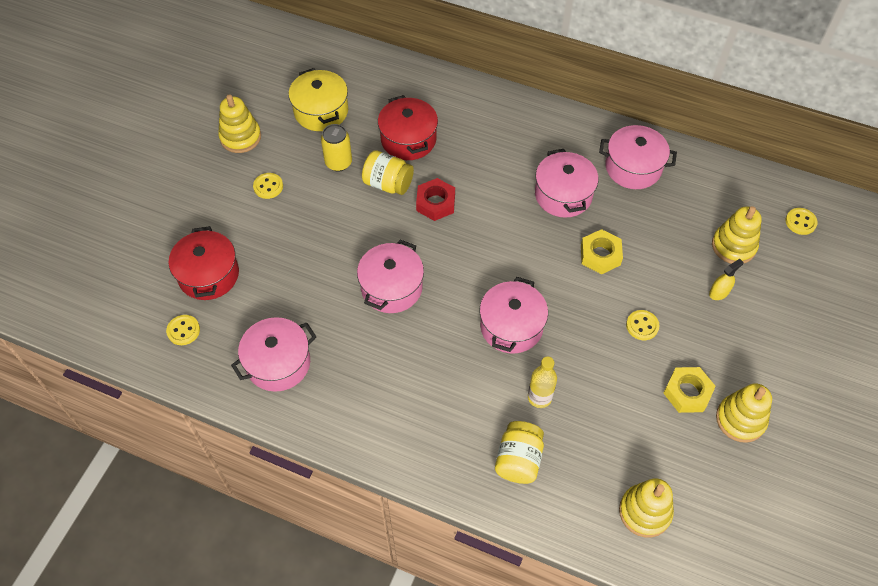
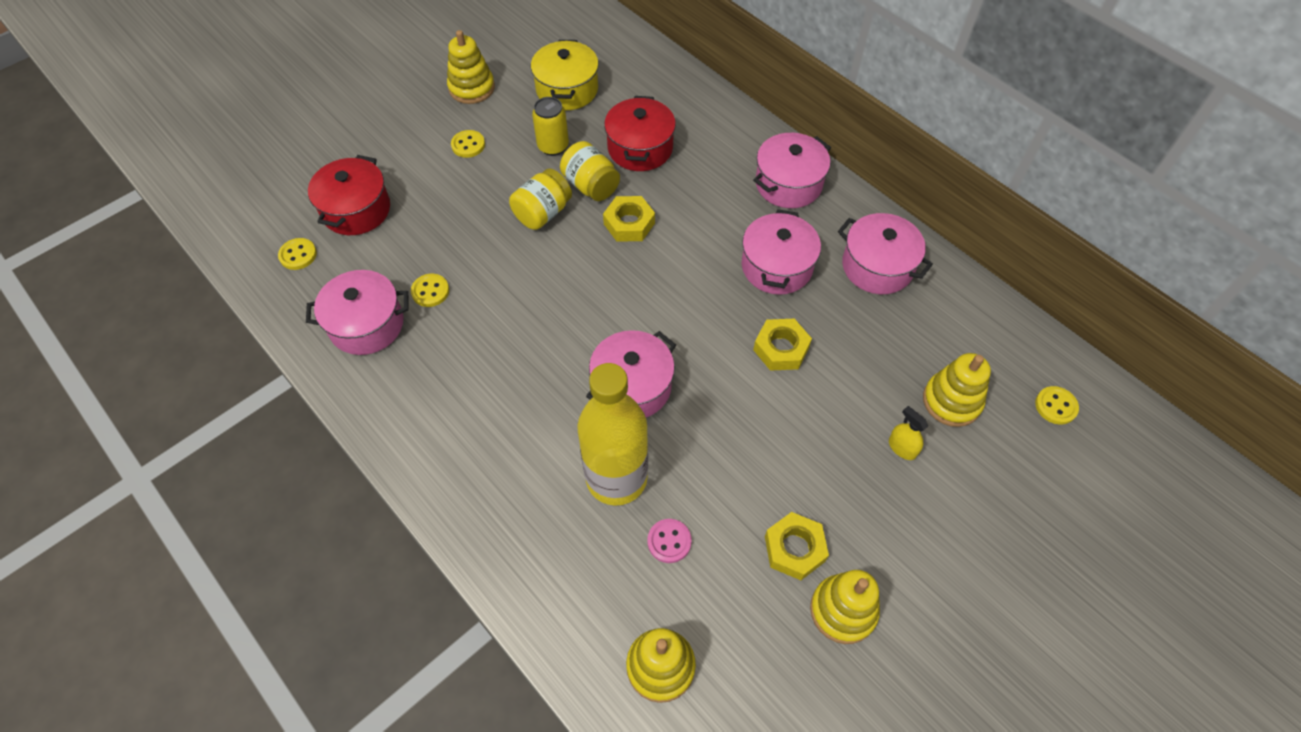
camera: 25 degrees right, 0 degrees up
(391, 287) = (529, 293): pink pot -> pink pot (788, 184)
(435, 203) = (629, 223): red nut -> yellow nut
(518, 460) = (551, 538): yellow jar -> yellow jar (542, 213)
(539, 397) = (616, 478): yellow bottle -> yellow bottle, size x2.00
(601, 425) = (669, 541): none -> pink button
(642, 326) = (784, 448): yellow button -> yellow button (430, 291)
(719, 292) = (902, 448): yellow spray bottle -> yellow spray bottle turned 120 degrees counterclockwise

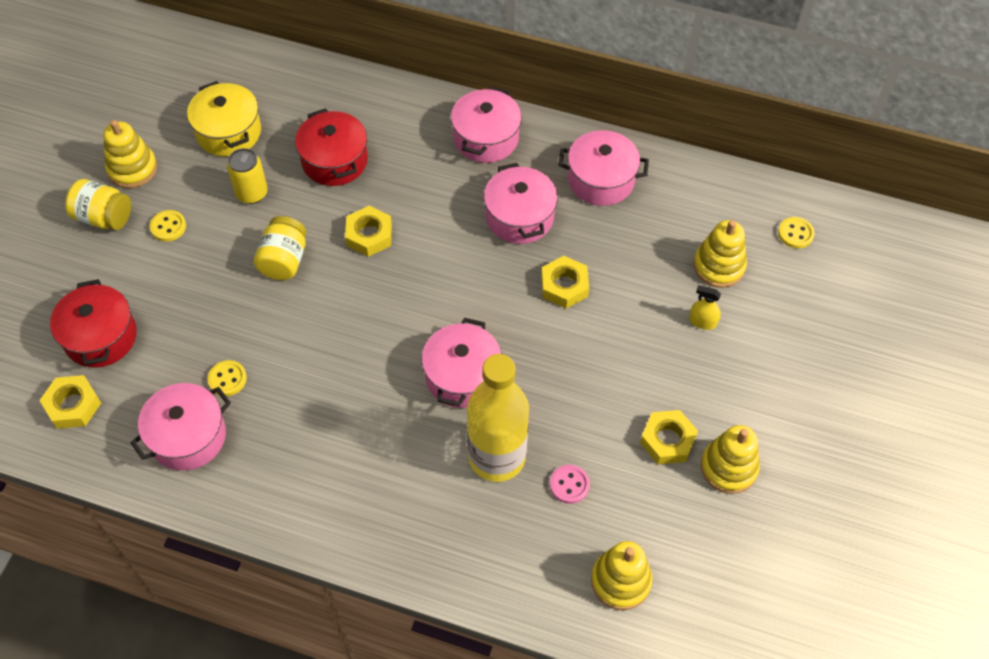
camera: 30 degrees left, 0 degrees up
(298, 255) = (73, 405): yellow button -> yellow nut
(591, 185) = (312, 215): yellow jar -> yellow jar (104, 217)

